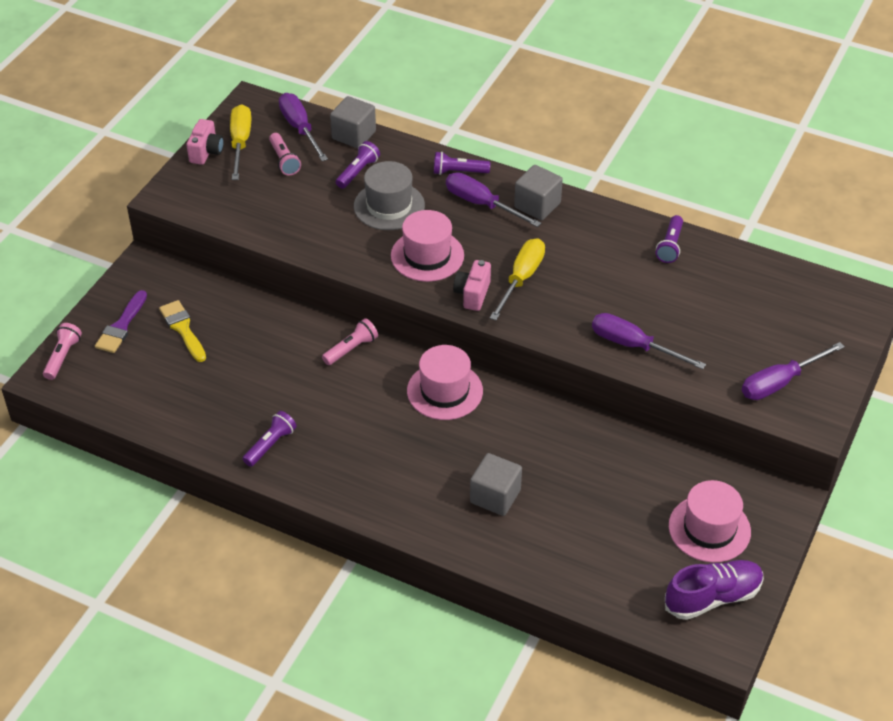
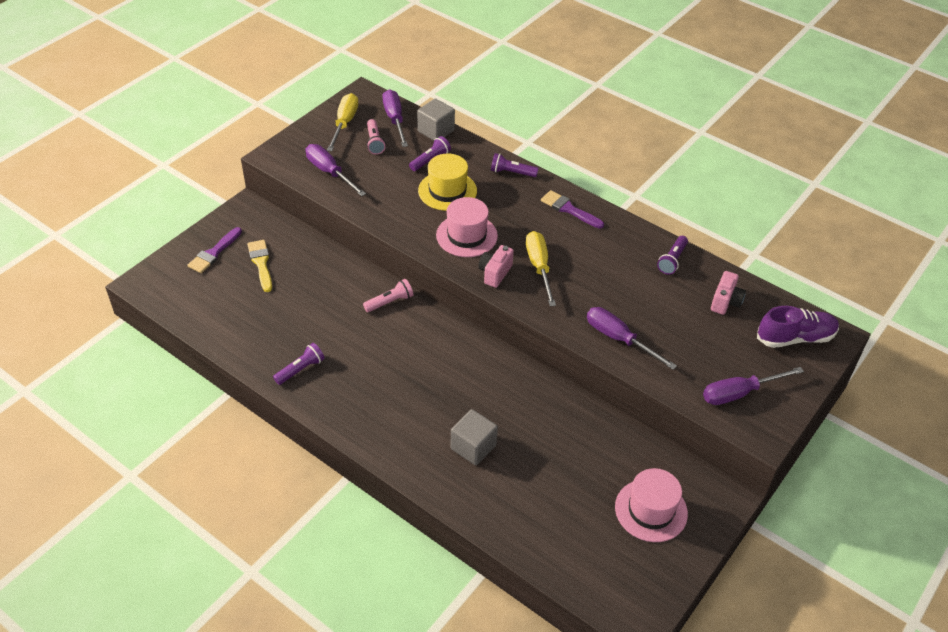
camera: 10 degrees right, 0 degrees up
(63, 357) = (160, 269): pink flashlight -> none
(206, 152) = (316, 126): pink camera -> pink camera (725, 302)
(389, 206) = (447, 191): grey hat -> yellow hat
(444, 391) = (456, 350): pink hat -> none
(481, 204) = (523, 201): purple screwdriver -> purple screwdriver (329, 172)
(521, 279) = (539, 267): yellow screwdriver -> yellow screwdriver turned 45 degrees counterclockwise
(537, 205) = (569, 209): grey cube -> purple brush
(712, 597) = (638, 573): purple shoe -> purple shoe (795, 338)

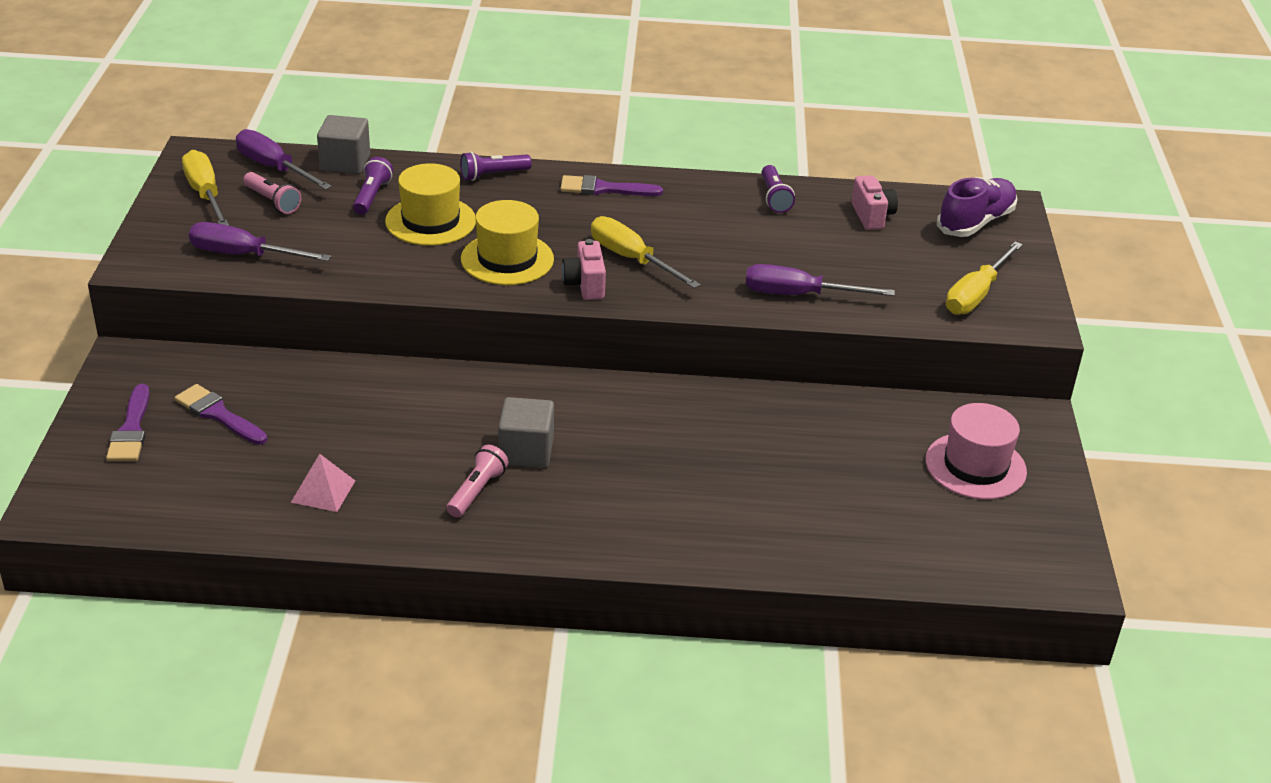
camera: 35 degrees left, 10 degrees down
(261, 263) = (218, 414): yellow brush -> purple brush
(271, 336) = (323, 491): none -> pink pyramid
(300, 369) = (407, 511): purple flashlight -> none
(390, 302) = (450, 387): pink flashlight -> pink flashlight (477, 491)
(466, 235) = (507, 259): pink hat -> yellow hat
(473, 447) = (718, 495): grey cube -> grey cube (526, 451)
(739, 393) = (976, 295): purple screwdriver -> yellow screwdriver

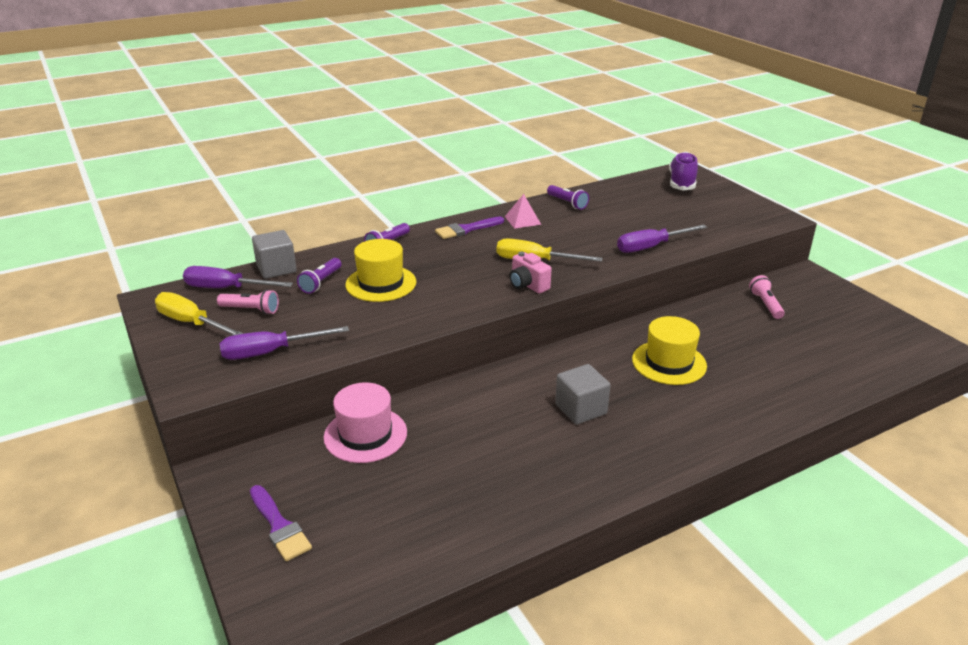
camera: 30 degrees left, 5 degrees down
(218, 414) = (338, 482): purple brush -> none
(323, 491) = (481, 501): pink pyramid -> pink pyramid (522, 220)
(372, 196) = (321, 282): purple flashlight -> purple flashlight turned 135 degrees counterclockwise
(477, 491) = (583, 449): pink flashlight -> pink flashlight (765, 304)
(507, 259) = (460, 288): yellow hat -> yellow hat (669, 363)
(872, 216) = (629, 196): pink camera -> none
(975, 466) = (817, 309): pink hat -> pink hat (365, 435)
(976, 295) = (733, 215): yellow screwdriver -> none

